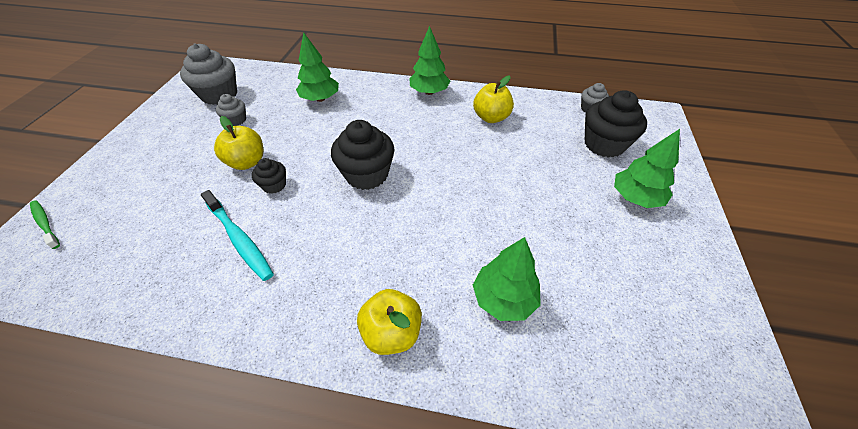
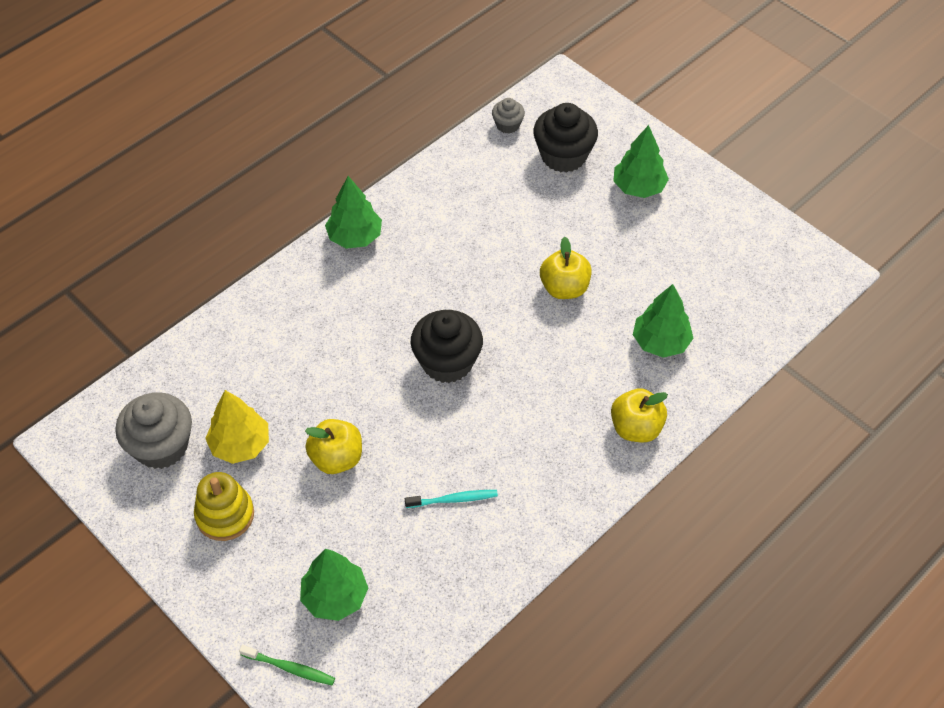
camera: 55 degrees left, 5 degrees up
(45, 223) = (290, 668): green toothbrush -> green toothbrush turned 150 degrees counterclockwise
(177, 137) = (225, 515): none -> yellow stacking toy
(236, 120) = (240, 445): grey cupcake -> yellow tree
(239, 239) = (453, 499): turquoise toothbrush -> turquoise toothbrush, size x0.63
(274, 185) = (397, 446): black cupcake -> none
(320, 99) = (271, 345): green tree -> green tree (335, 597)
(491, 117) = (449, 212): yellow apple -> yellow apple (564, 288)

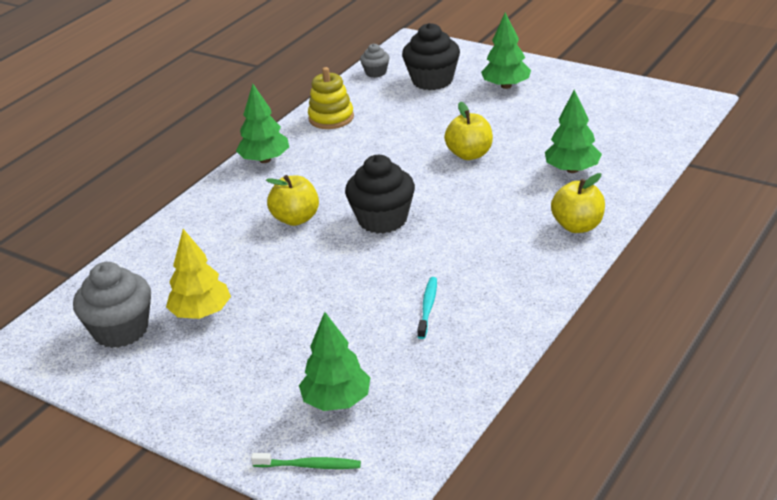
camera: 10 degrees left, 20 degrees down
(225, 515) = (202, 365): yellow stacking toy -> yellow stacking toy (331, 118)
(336, 458) = (301, 303): yellow apple -> yellow apple (296, 219)
(453, 499) = (428, 307): turquoise toothbrush -> turquoise toothbrush turned 60 degrees counterclockwise

